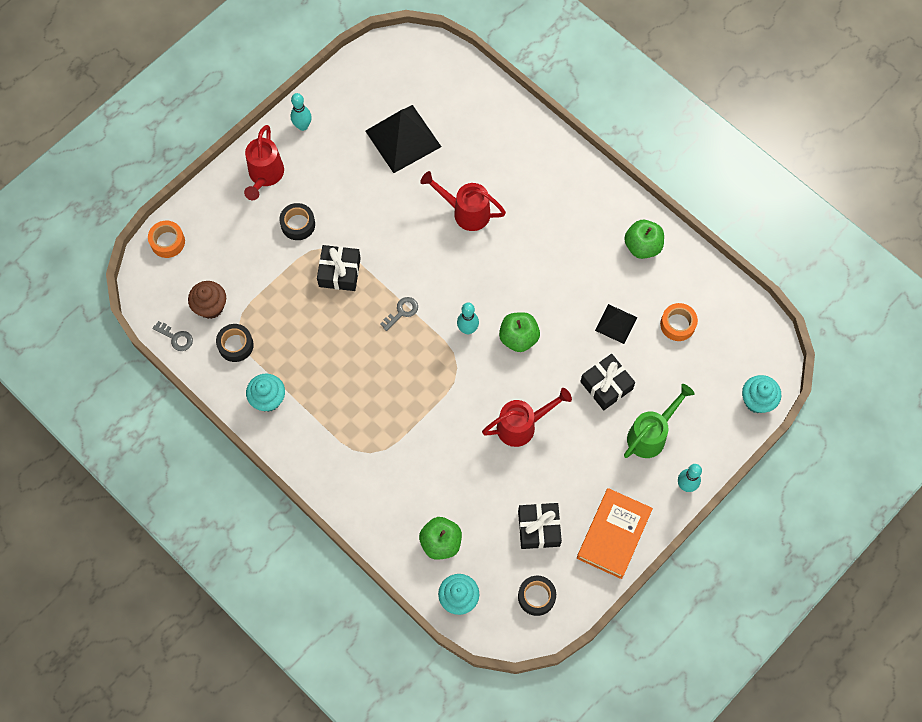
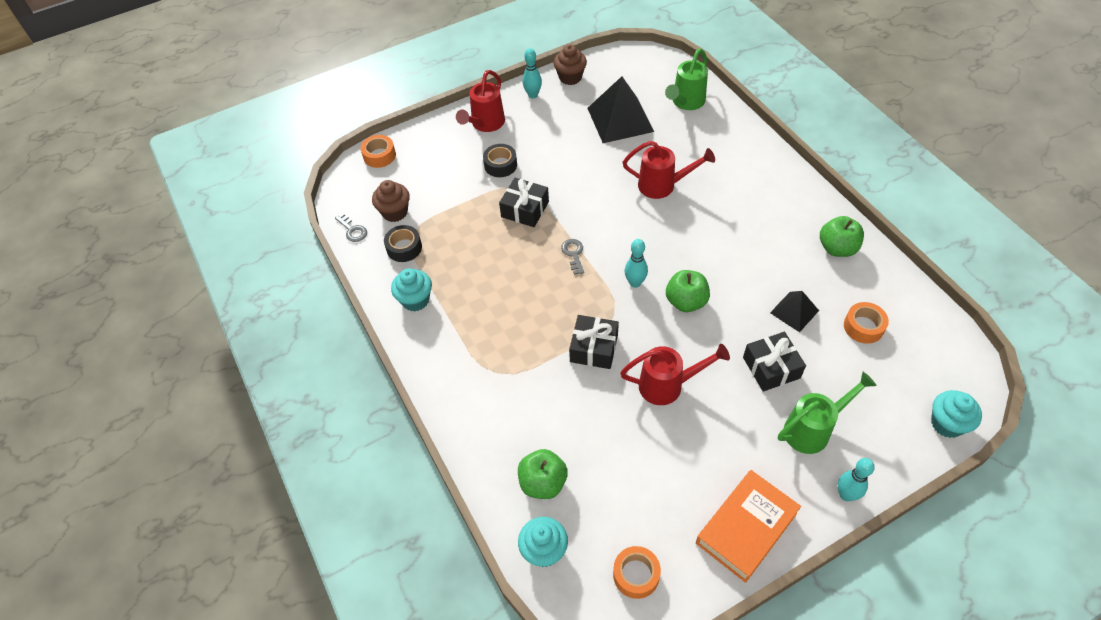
camera: 20 degrees right, 15 degrees down
(335, 93) = (570, 77): none -> brown cupcake
(402, 312) = (573, 254): grey key -> grey key turned 75 degrees counterclockwise
(464, 100) = (686, 102): none -> green watering can
(466, 212) = (662, 185): red watering can -> red watering can turned 150 degrees clockwise
(536, 597) = (636, 575): black tape -> orange tape
(538, 528) = (659, 497): black gift -> black gift (594, 348)

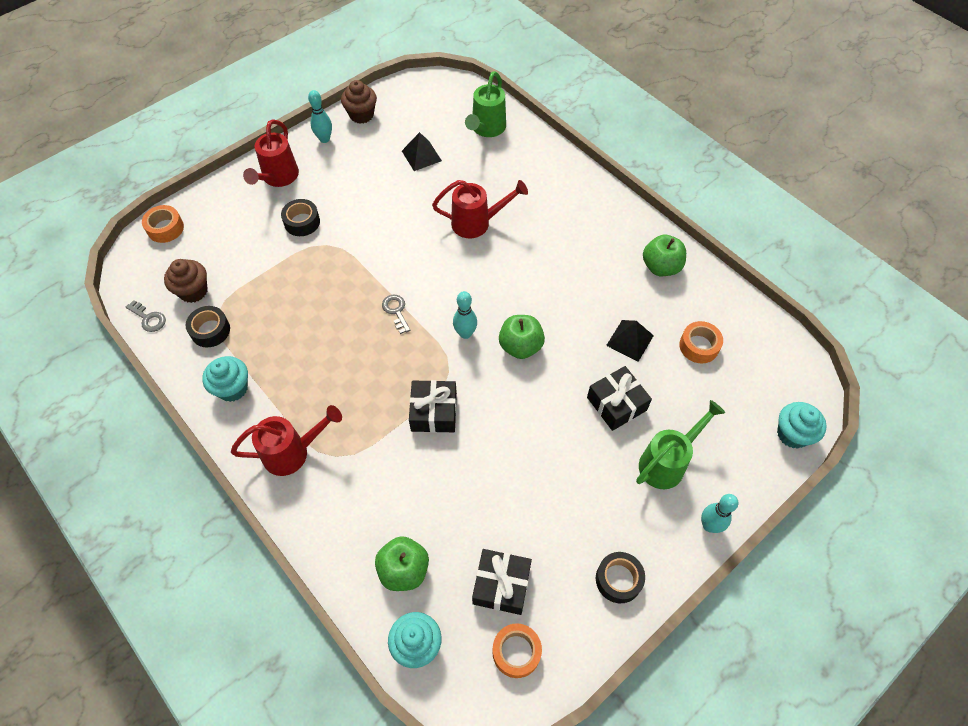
camera: 15 degrees left, 5 degrees up
(525, 209) = (336, 268): black gift -> black gift (501, 585)
(620, 119) = (421, 155): black pyramid -> black pyramid, size x0.55
(667, 385) = (516, 440): red watering can -> red watering can (292, 452)
(746, 528) = (618, 579): orange book -> black tape

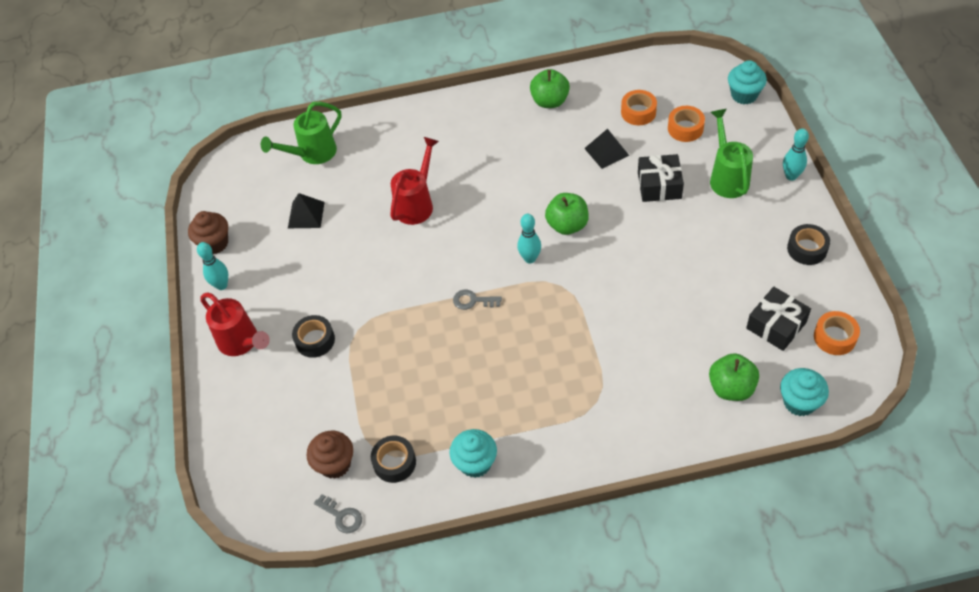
camera: 55 degrees left, 5 degrees down
(148, 318) = (342, 516): grey key -> grey key turned 60 degrees clockwise
(165, 228) = (232, 467): orange tape -> orange tape (685, 128)
(292, 452) = (574, 434): red watering can -> none
(434, 412) = (595, 311): black gift -> none
(486, 129) = (312, 154): green watering can -> green watering can turned 90 degrees clockwise

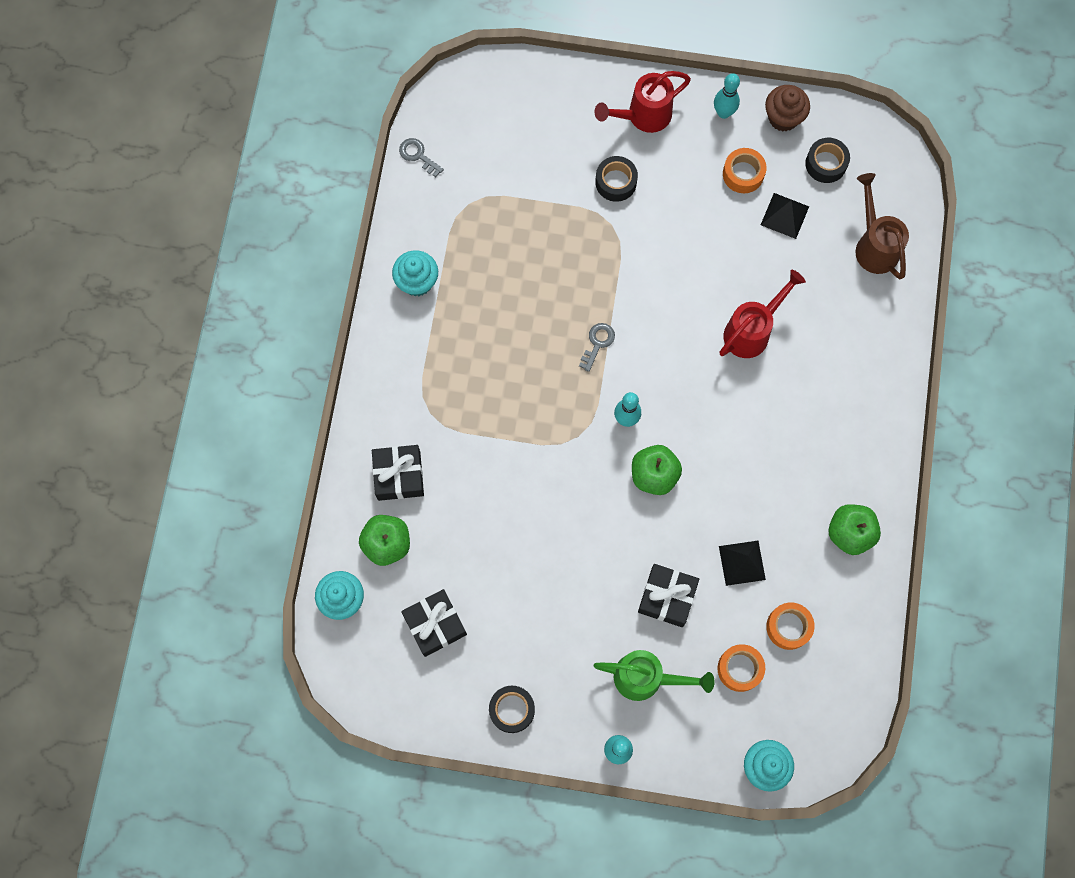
camera: 105 degrees right, 20 degrees up
(312, 154) = (874, 245): green watering can -> brown watering can
(335, 464) = (471, 164): brown cupcake -> none
(342, 516) = (418, 155): grey key -> grey key turned 75 degrees clockwise
(394, 462) = (449, 214): black tape -> black tape (826, 164)
(416, 204) = (751, 331): red watering can -> red watering can turned 90 degrees counterclockwise
(666, 403) = (399, 476): none -> black gift
(834, 337) = (395, 674): orange tape -> orange tape (743, 174)

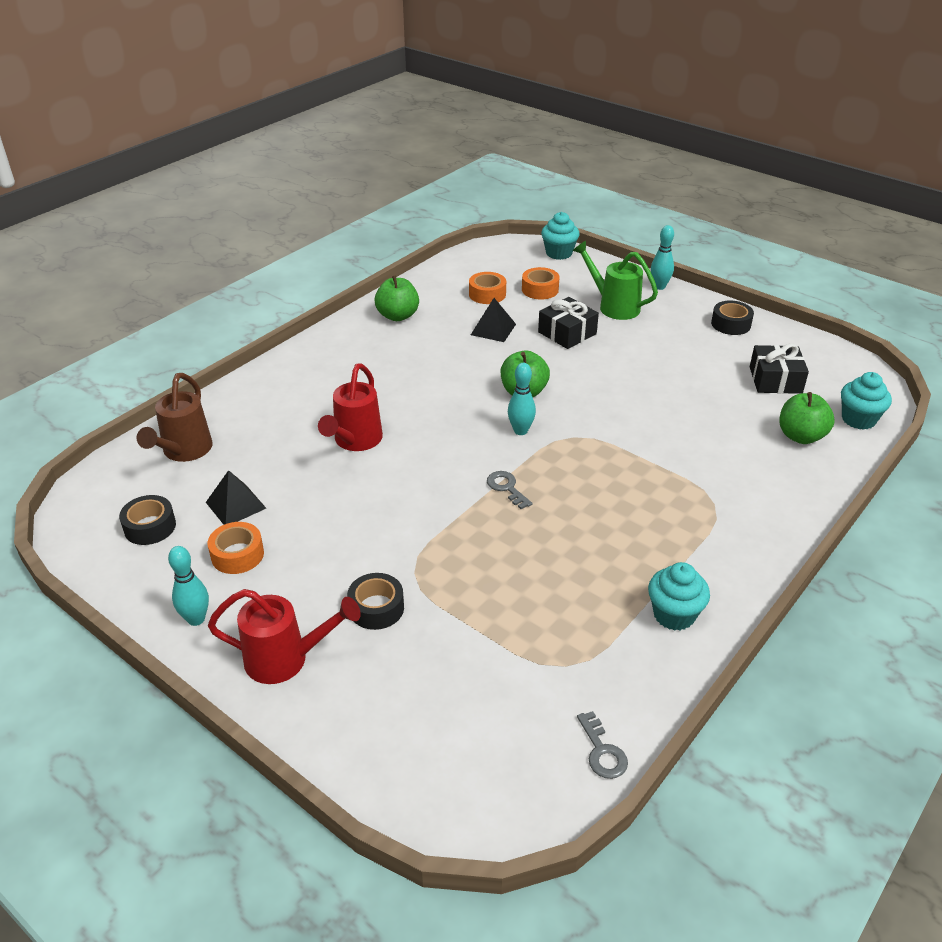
camera: 150 degrees left, 35 degrees down
(399, 476) = (769, 473): black gift -> none
(597, 343) = (506, 488): grey key -> grey key turned 90 degrees clockwise
(751, 331) = (355, 441): red watering can -> red watering can turned 60 degrees counterclockwise
(783, 118) = (142, 584): brown cupcake -> none

